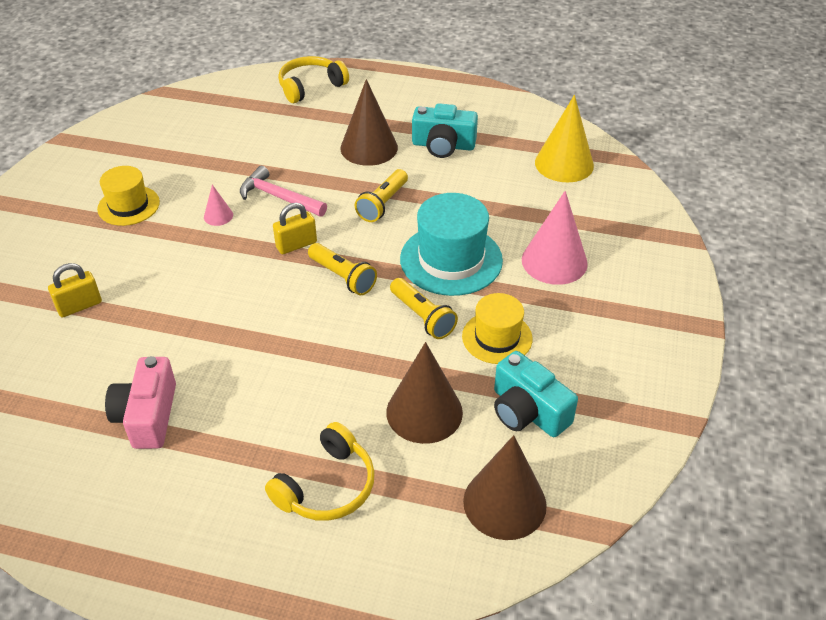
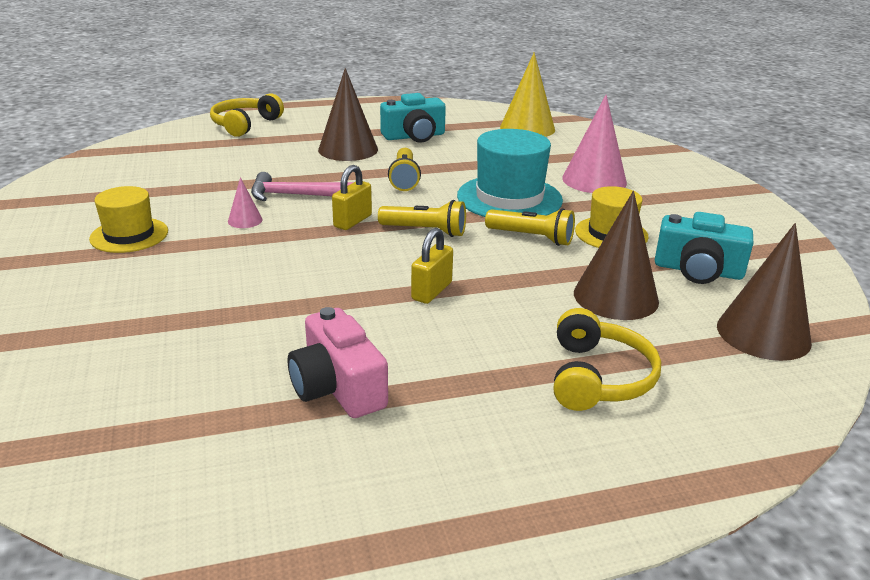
camera: 30 degrees left, 15 degrees down
(79, 306) = (149, 324): yellow padlock -> yellow padlock (432, 291)

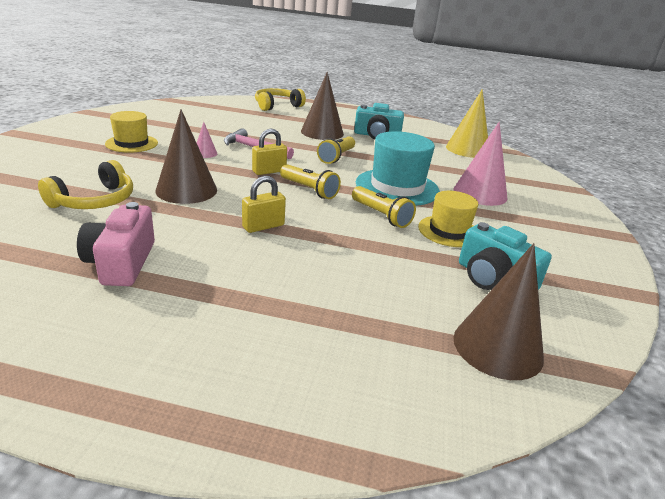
camera: 25 degrees right, 0 degrees up
(598, 377) = (307, 325): yellow headphones -> yellow headphones (95, 201)
(615, 297) = (397, 274): brown cone -> brown cone (186, 190)

